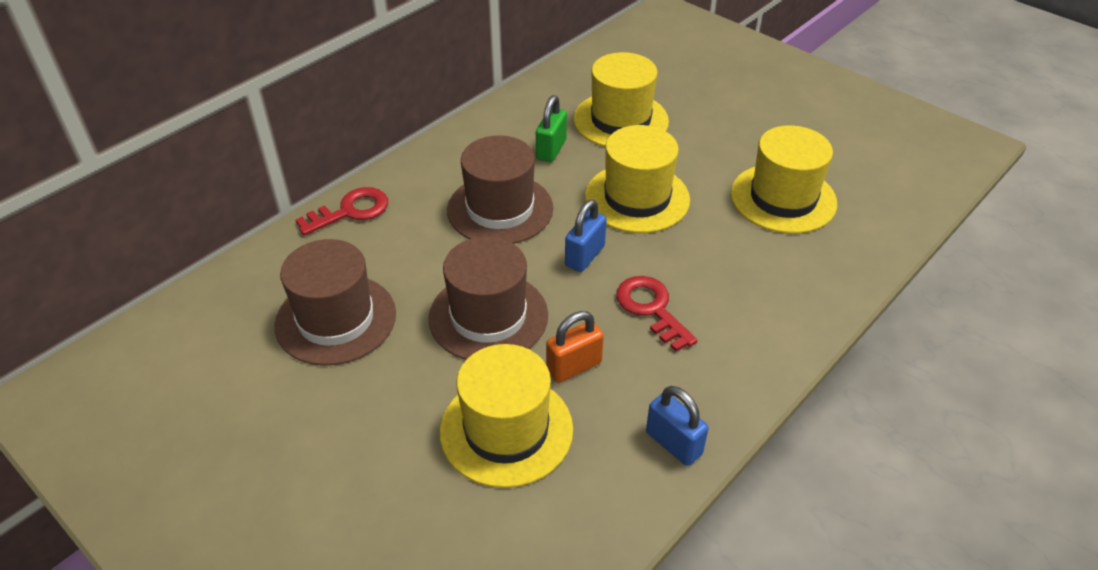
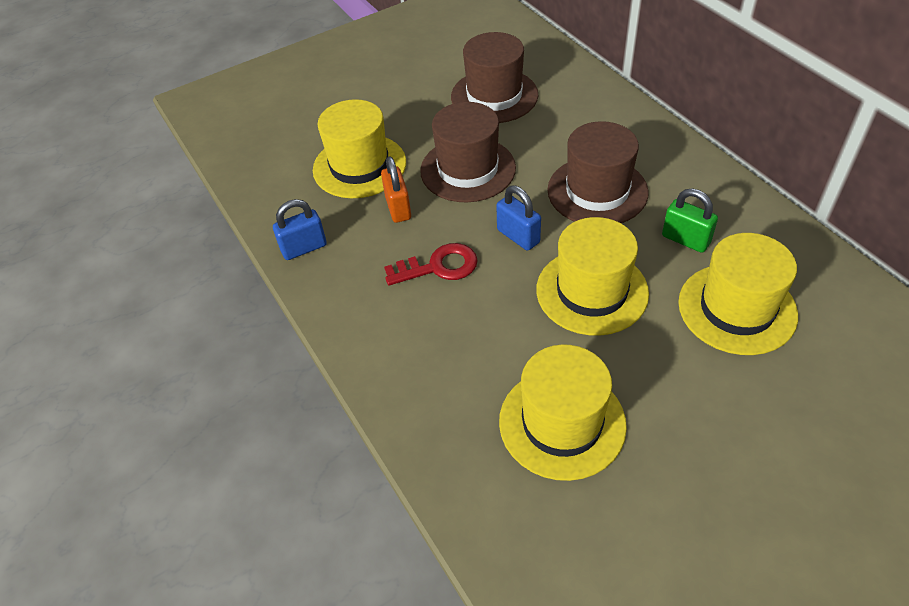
camera: 110 degrees right, 5 degrees up
(350, 211) = (615, 106): red key -> none

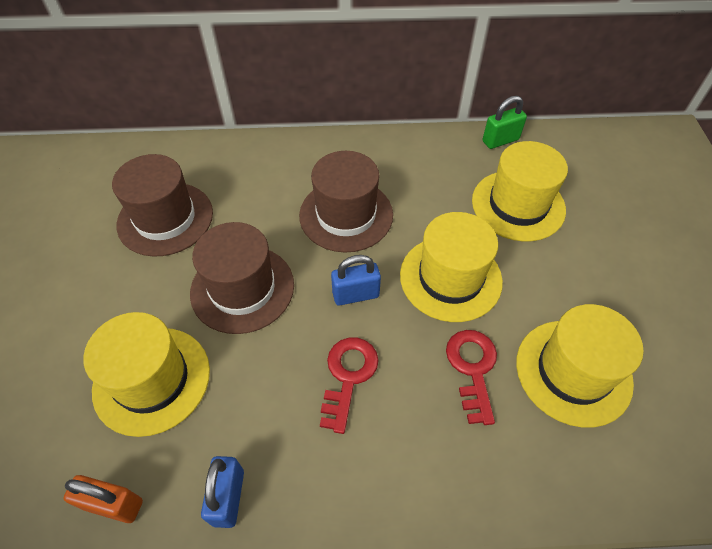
camera: 65 degrees left, 5 degrees up
(398, 208) = (244, 373): orange padlock -> orange padlock (114, 504)
(506, 344) = (472, 369): none -> red key
(685, 240) = (436, 194): green padlock -> green padlock (500, 140)

